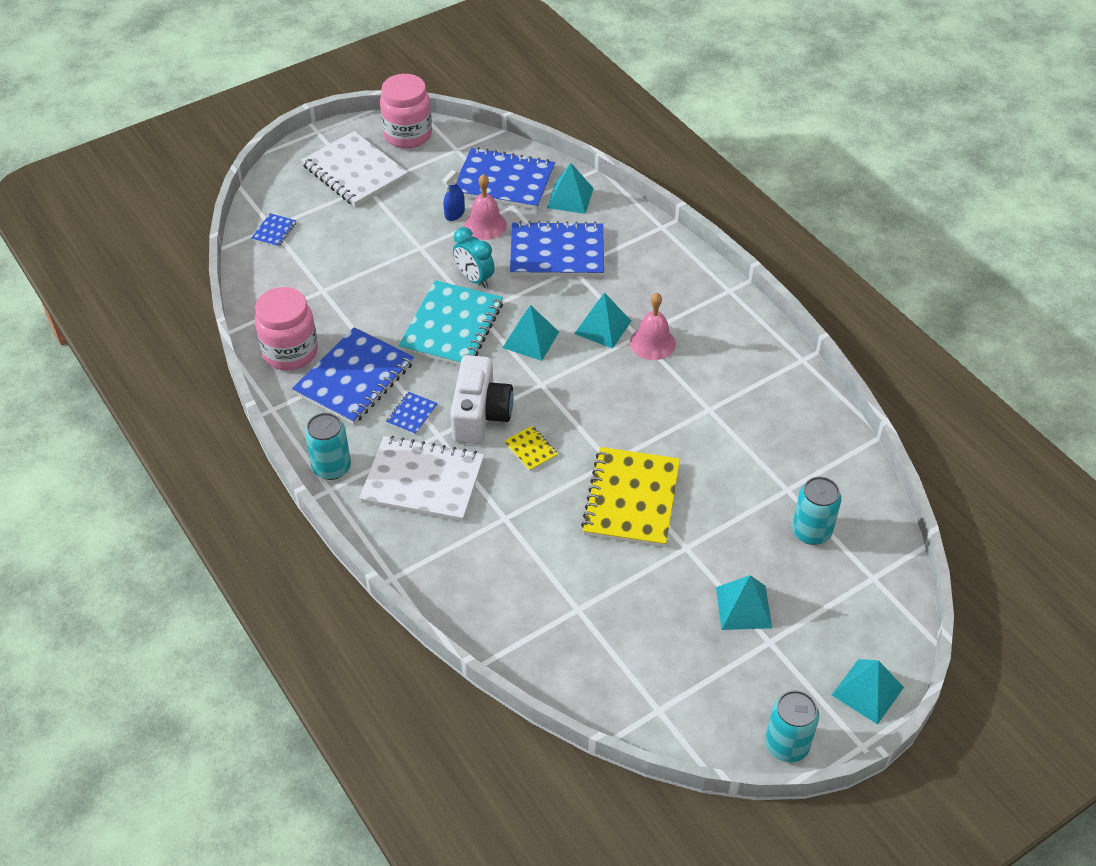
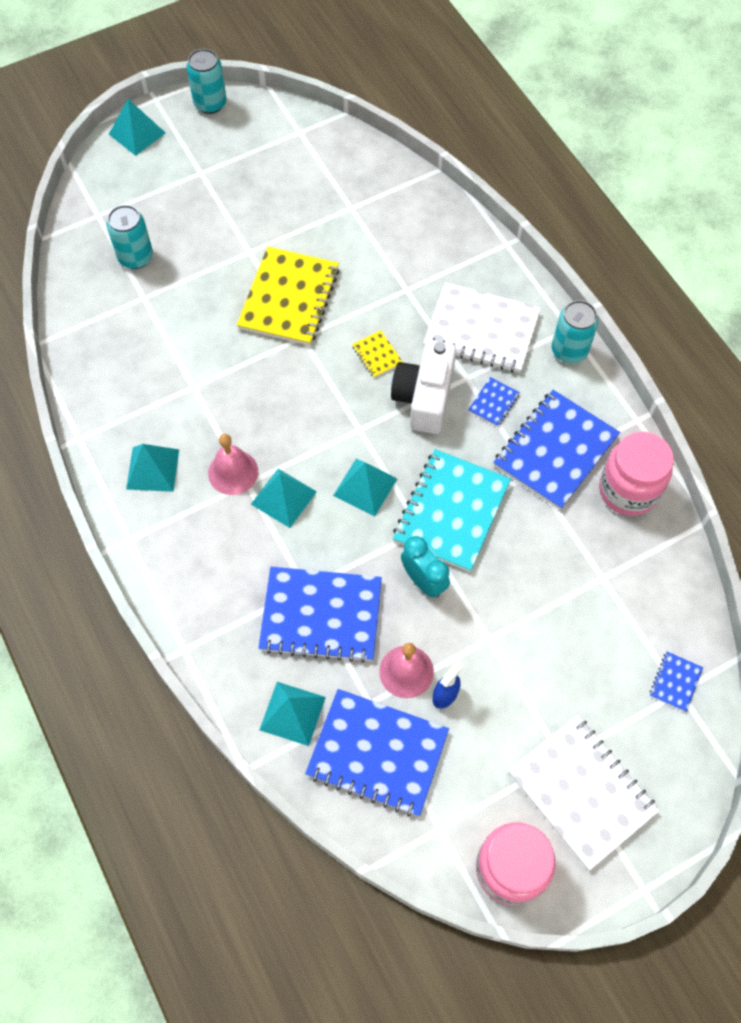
camera: 175 degrees left, 15 degrees up
(743, 607) = (214, 199): turquoise pyramid -> turquoise pyramid (153, 469)

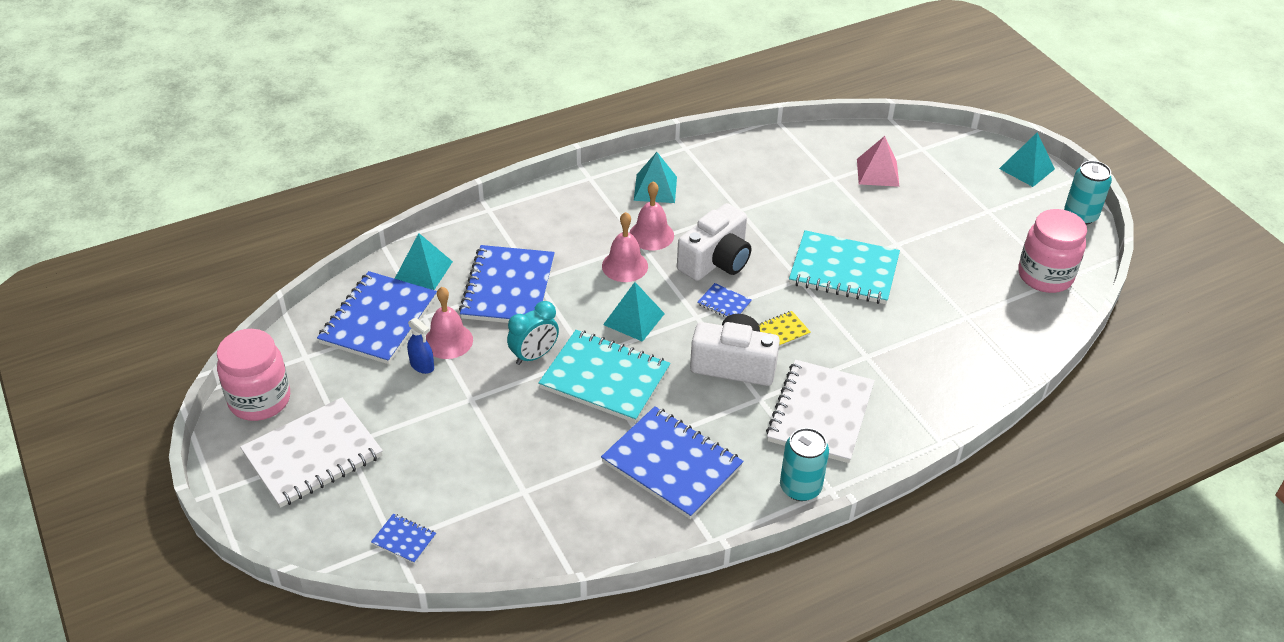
camera: 90 degrees right, 20 degrees down
(136, 257) = (877, 172): turquoise can -> pink pyramid
(275, 410) = (716, 261): none -> white camera
(283, 497) = (625, 266): turquoise pyramid -> pink bell
(289, 298) = (844, 270): yellow notebook -> turquoise notebook
(493, 403) = (729, 418): blue notebook -> blue notebook (724, 303)
(628, 490) = (623, 523): pink jar -> pink jar (1045, 276)

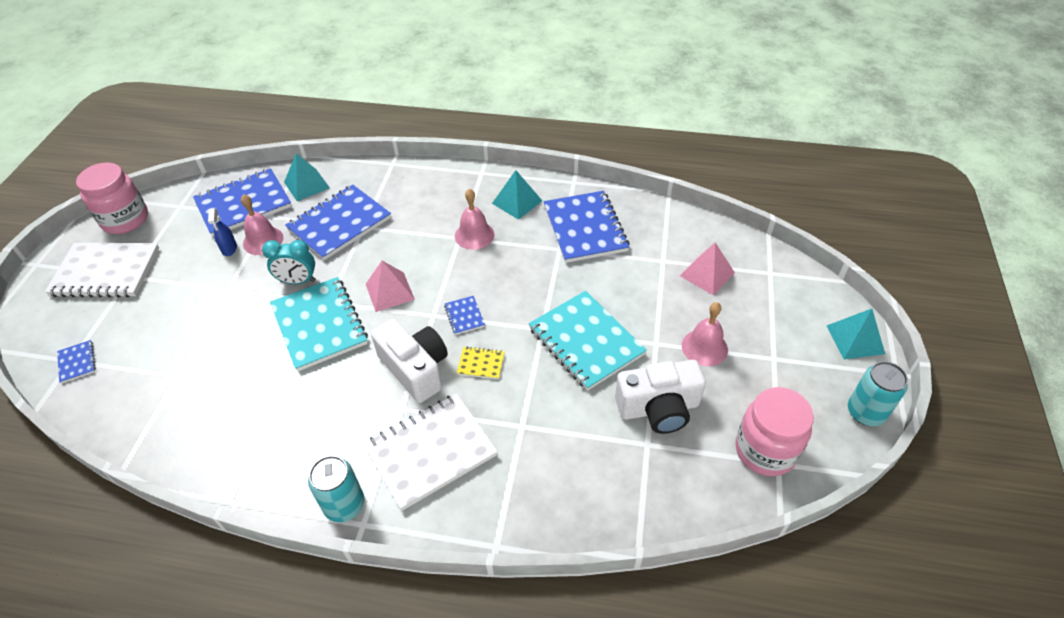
camera: 40 degrees right, 5 degrees up
(625, 266) = (430, 248): pink bell -> pink bell (704, 347)
(634, 319) = (390, 291): turquoise pyramid -> pink pyramid
(672, 464) = (283, 421): blue notebook -> blue notebook (585, 228)
(716, 261) = (496, 279): white camera -> white camera (658, 408)

